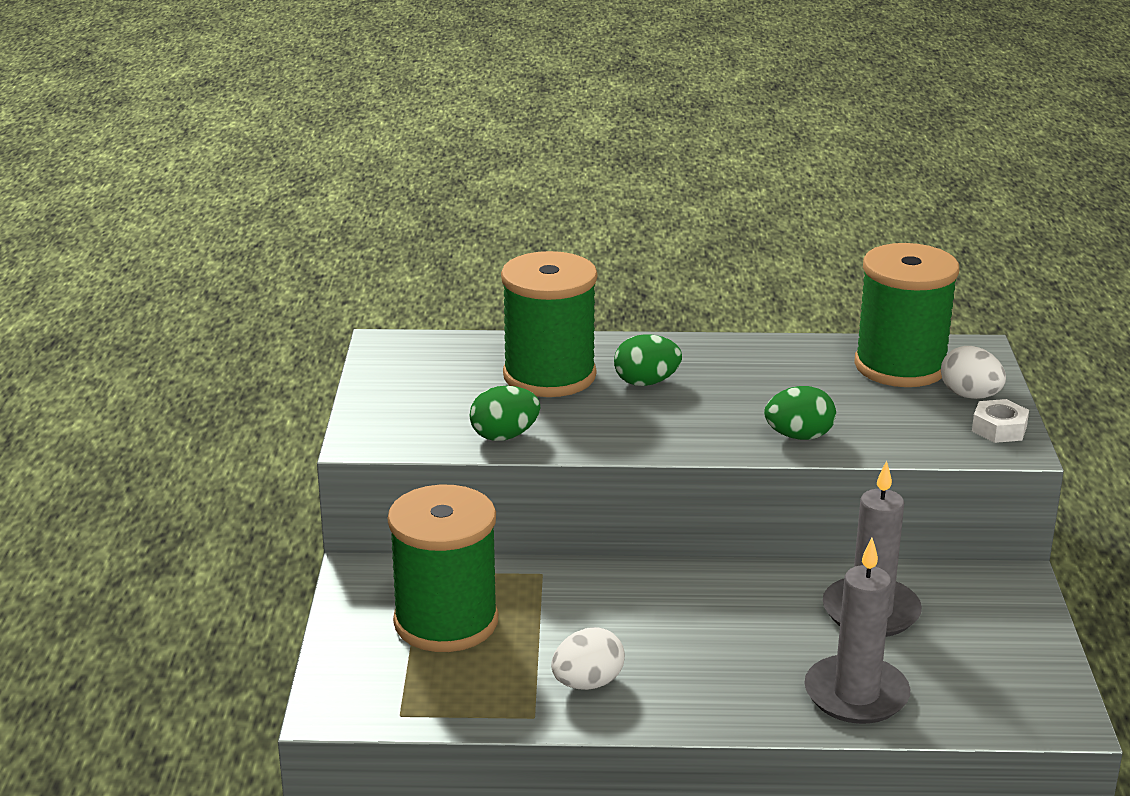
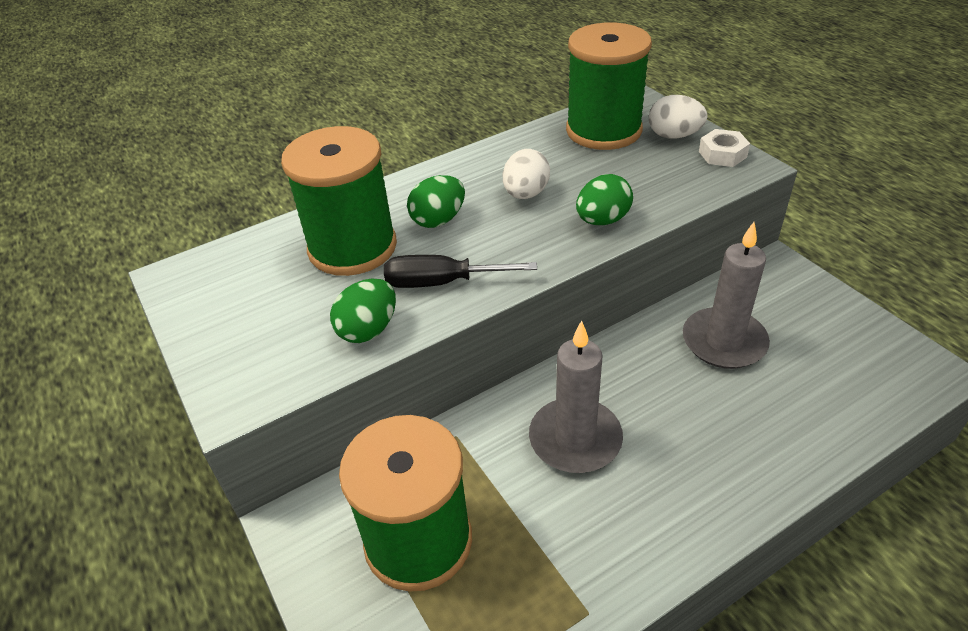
camera: 30 degrees left, 15 degrees up
(587, 683) = (598, 541): white egg -> white egg (526, 194)
(598, 427) = (442, 282): none -> black screwdriver
(856, 694) = (794, 428): grey candle -> grey candle (575, 439)

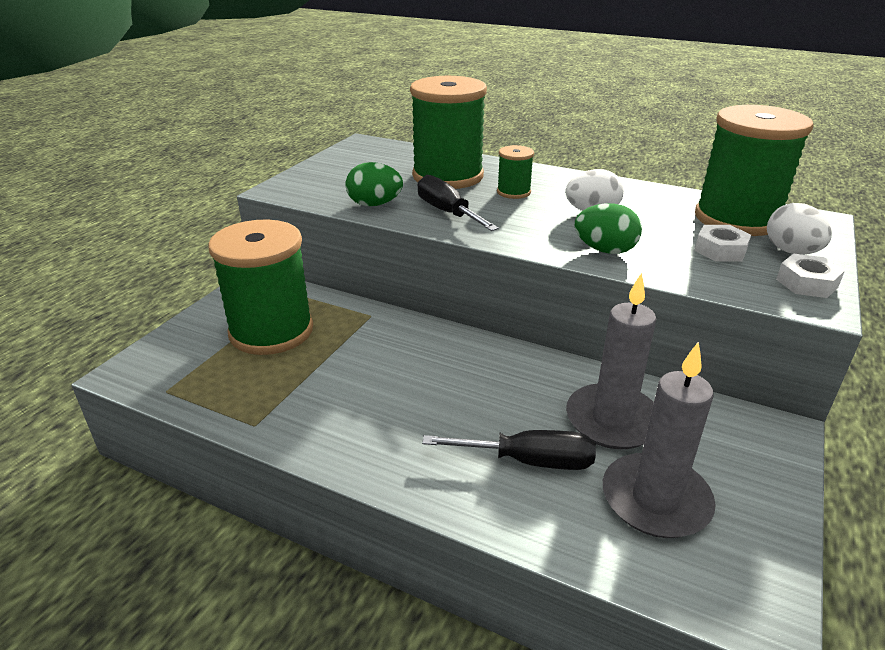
camera: 55 degrees right, 10 degrees down
(438, 220) = (513, 192): green egg -> green spool
(575, 439) = (413, 368): grey candle -> grey candle (655, 499)
(647, 164) = (720, 250): none -> white nut
(748, 416) = (529, 461): none -> black screwdriver

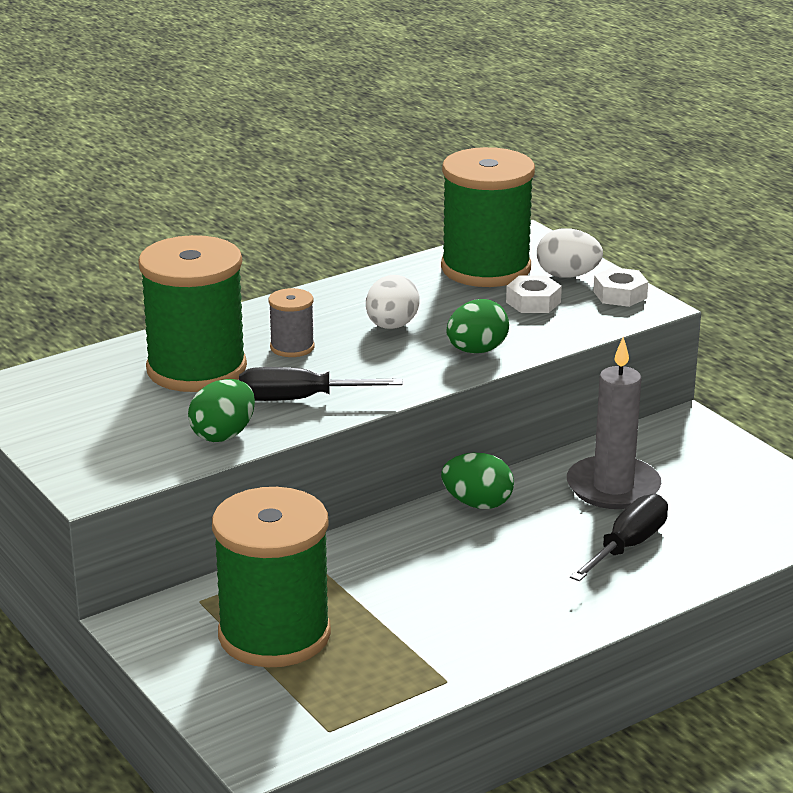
camera: 60 degrees left, 5 degrees down
(509, 358) = (477, 504): none -> green egg
(513, 192) = (292, 347): green spool -> grey spool
(655, 499) = (714, 507): grey candle -> none

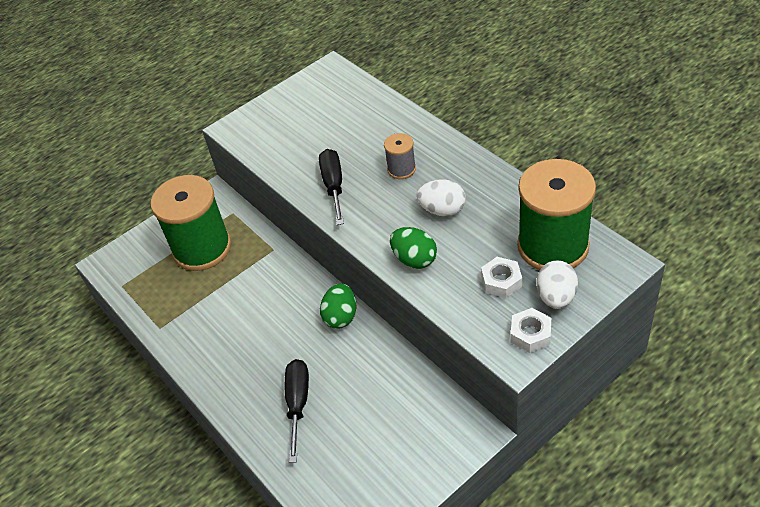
camera: 90 degrees right, 20 degrees up
(196, 369) = (365, 135): green spool -> none
(223, 435) = (288, 163): green egg -> none
(613, 487) = (371, 389): grey candle -> none
(628, 546) = (298, 403): black screwdriver -> black screwdriver turned 120 degrees counterclockwise

